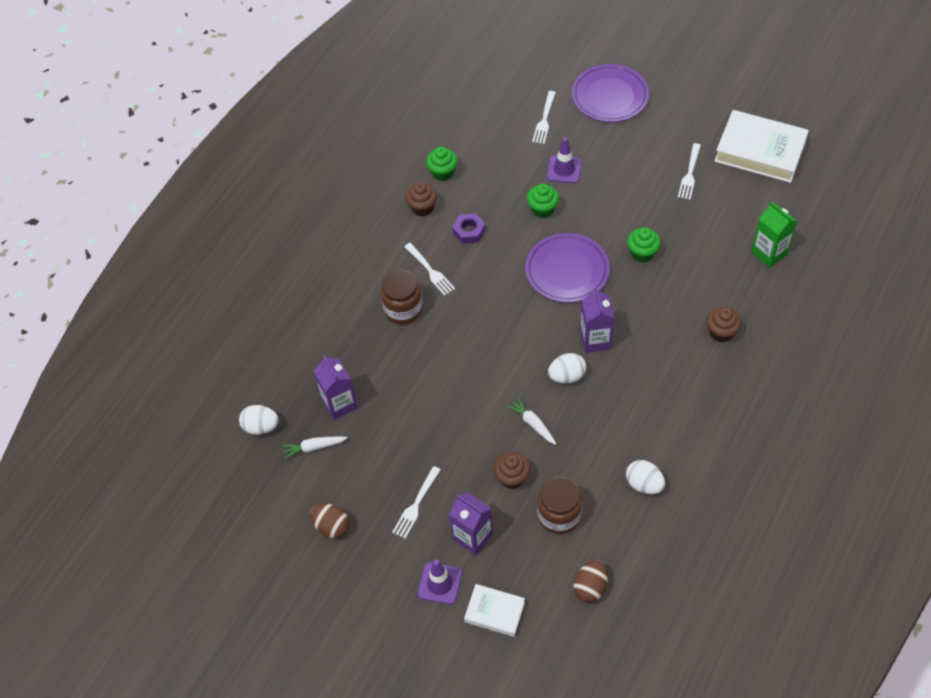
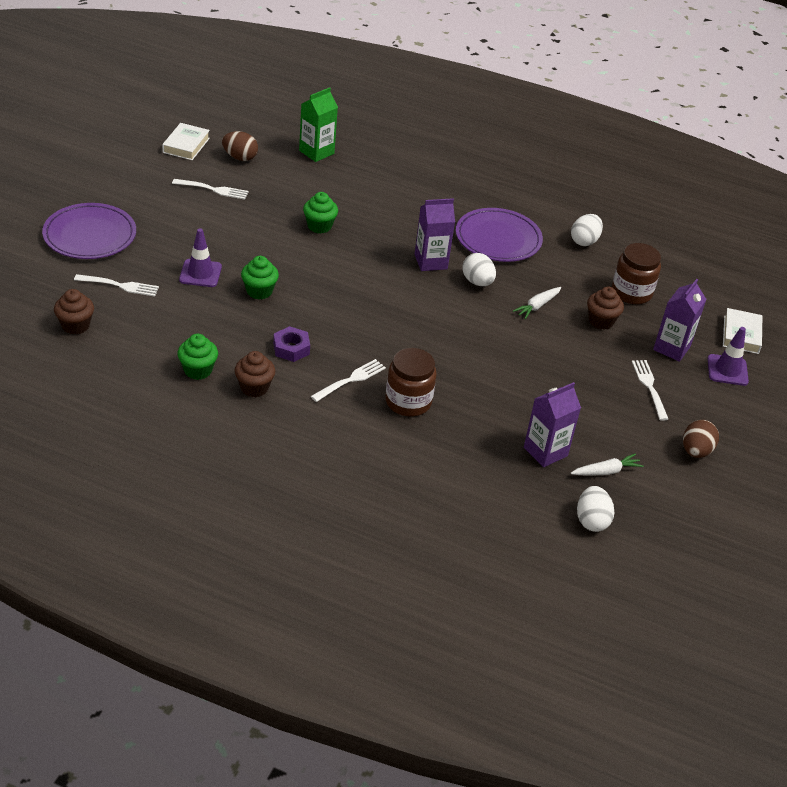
camera: 105 degrees left, 15 degrees down
(313, 447) = (606, 471): white carrot -> white carrot turned 90 degrees counterclockwise
(416, 504) = (650, 387): white fork -> white fork turned 120 degrees counterclockwise
(567, 270) = (344, 277): purple plate -> purple plate (498, 239)
(590, 587) = (695, 277): brown egg -> brown egg (240, 157)
(721, 332) = (412, 186): brown cupcake -> brown cupcake (75, 325)
(760, 151) = (186, 145): white book -> white book, size x0.54

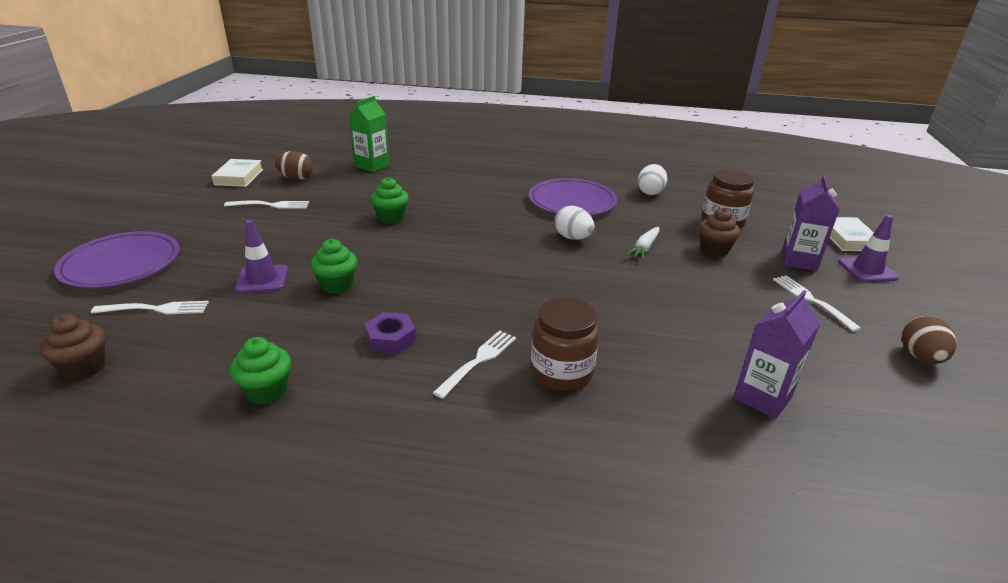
camera: 10 degrees left, 10 degrees down
(254, 387) = (351, 398): brown cupcake -> none
(430, 261) = (517, 229): purple carton -> none
(591, 521) = (893, 482): white egg -> none
(606, 471) = (850, 406): white carrot -> none

